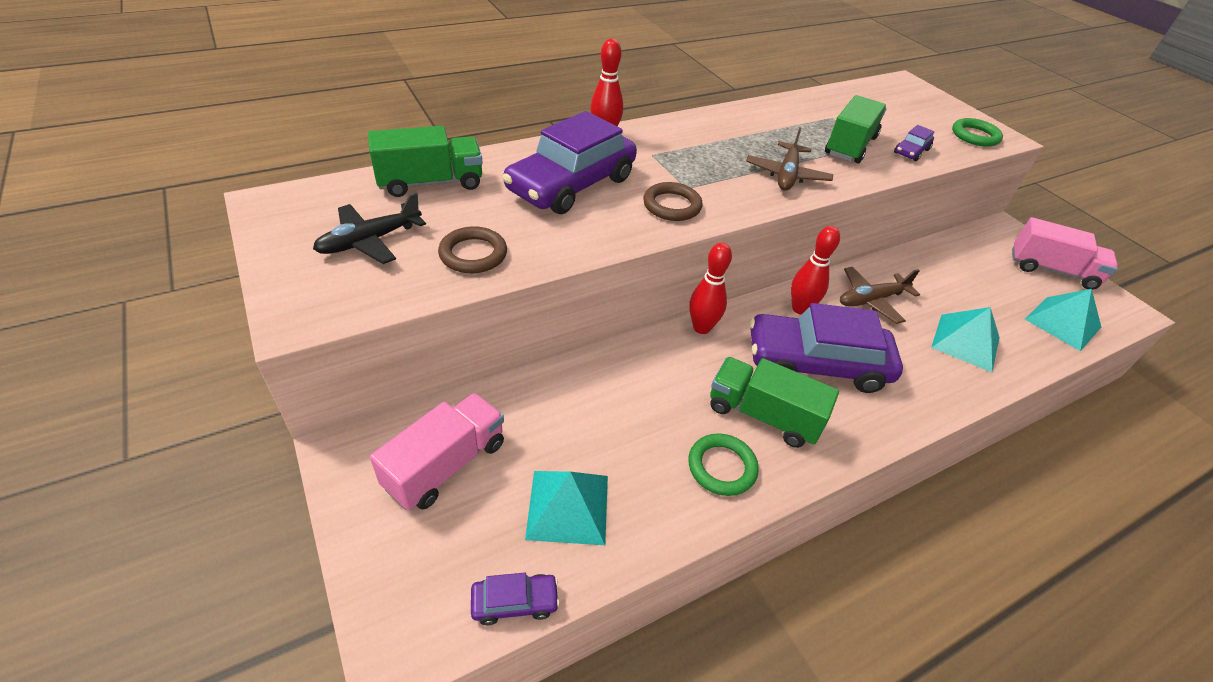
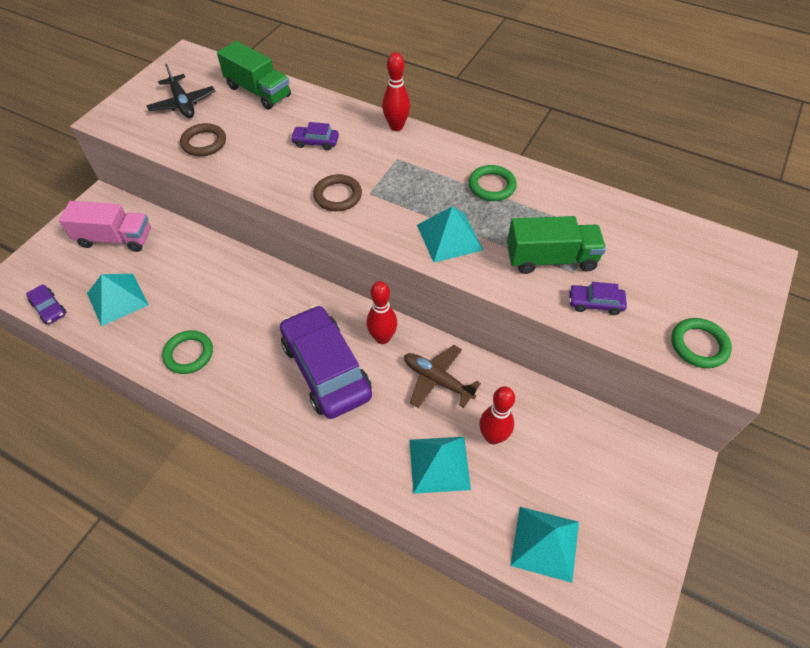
camera: 60 degrees right, 10 degrees up
(369, 241) = (183, 104): black plane -> black plane turned 135 degrees counterclockwise
(571, 184) = (315, 142): purple car -> purple car, size x0.42
(701, 328) = (311, 291): red bowling pin -> red bowling pin (493, 437)
(739, 131) = (491, 186): none -> green ring
(763, 415) = (249, 357): green truck -> none
(787, 175) = (449, 237): brown plane -> turquoise pyramid
(1052, 270) = (637, 519): pink truck -> none

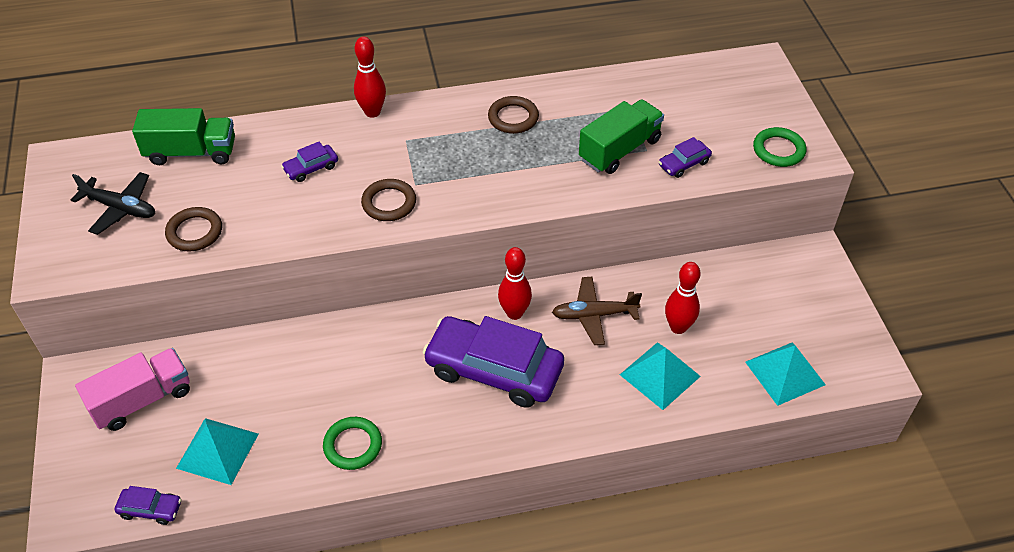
camera: 40 degrees left, 5 degrees down
(449, 237) = (524, 180): turquoise pyramid -> none
(491, 186) = (513, 118): green ring -> brown ring

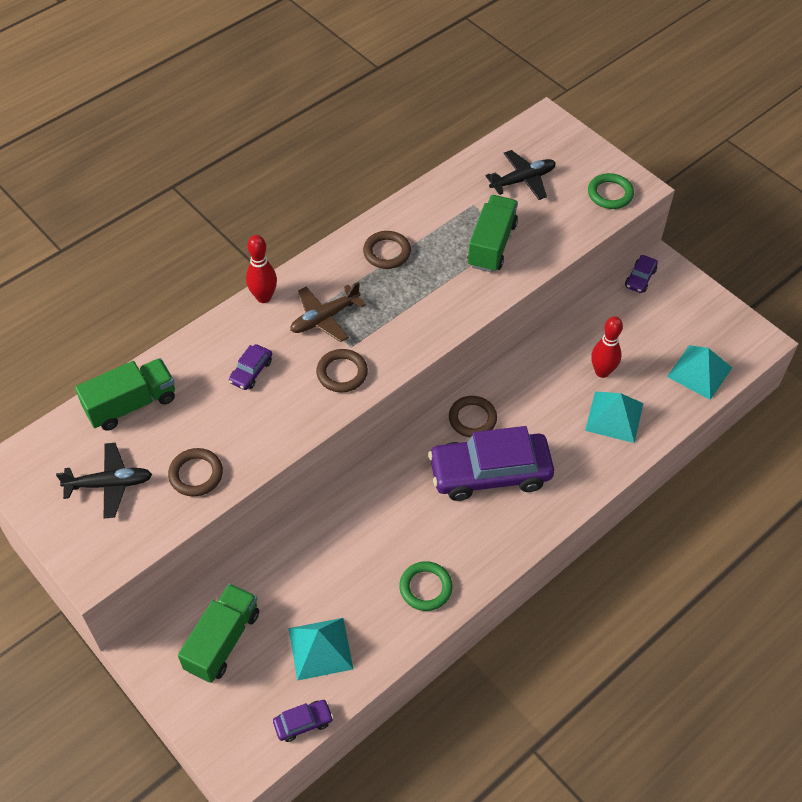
camera: 30 degrees left, 5 degrees up
(142, 400) = (222, 641): pink truck -> green truck
(514, 313) = (472, 419): red bowling pin -> brown ring
(593, 315) = (534, 392): brown plane -> brown plane (324, 318)
(684, 164) = (548, 236): purple car -> purple car (640, 278)
(696, 105) = (523, 180): none -> black plane

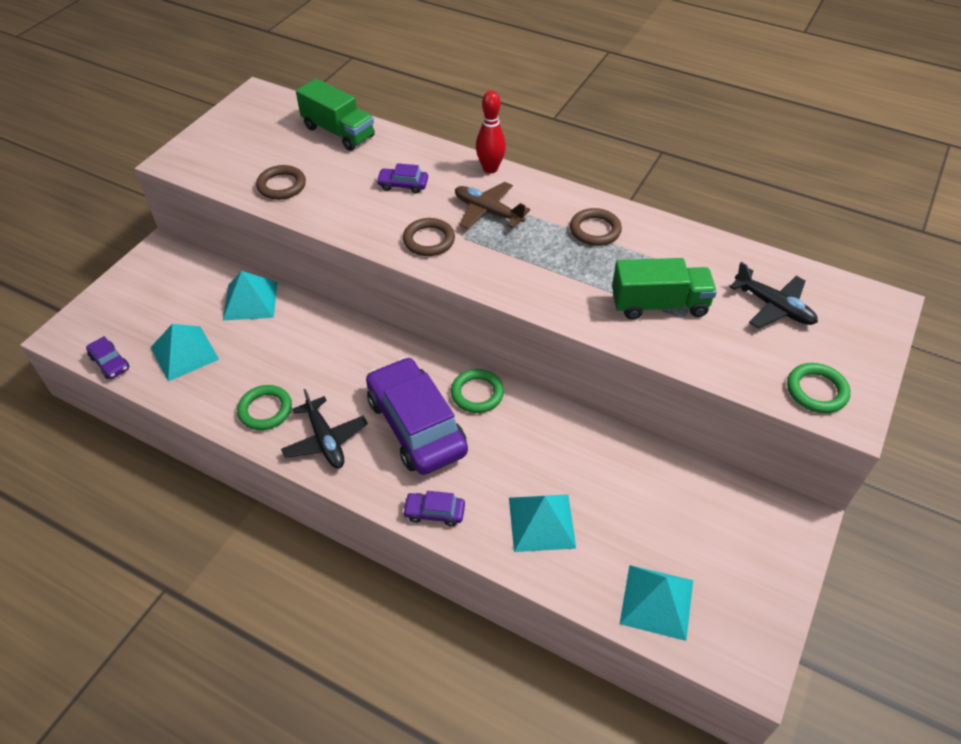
camera: 70 degrees right, 5 degrees down
(110, 484) = (256, 145): black plane -> black plane (325, 440)
(222, 641) = (179, 290): green truck -> none
(272, 574) = (250, 300): none -> turquoise pyramid
(472, 419) = (477, 393): brown ring -> green ring
(602, 372) = (599, 495): red bowling pin -> none
(640, 278) = (764, 501): purple car -> purple car (434, 512)

